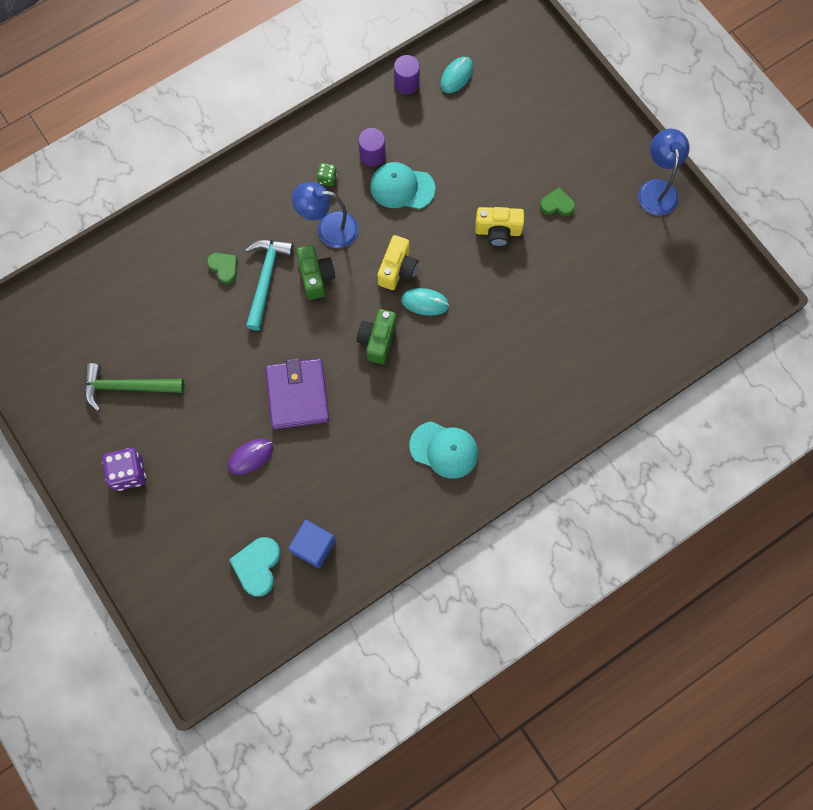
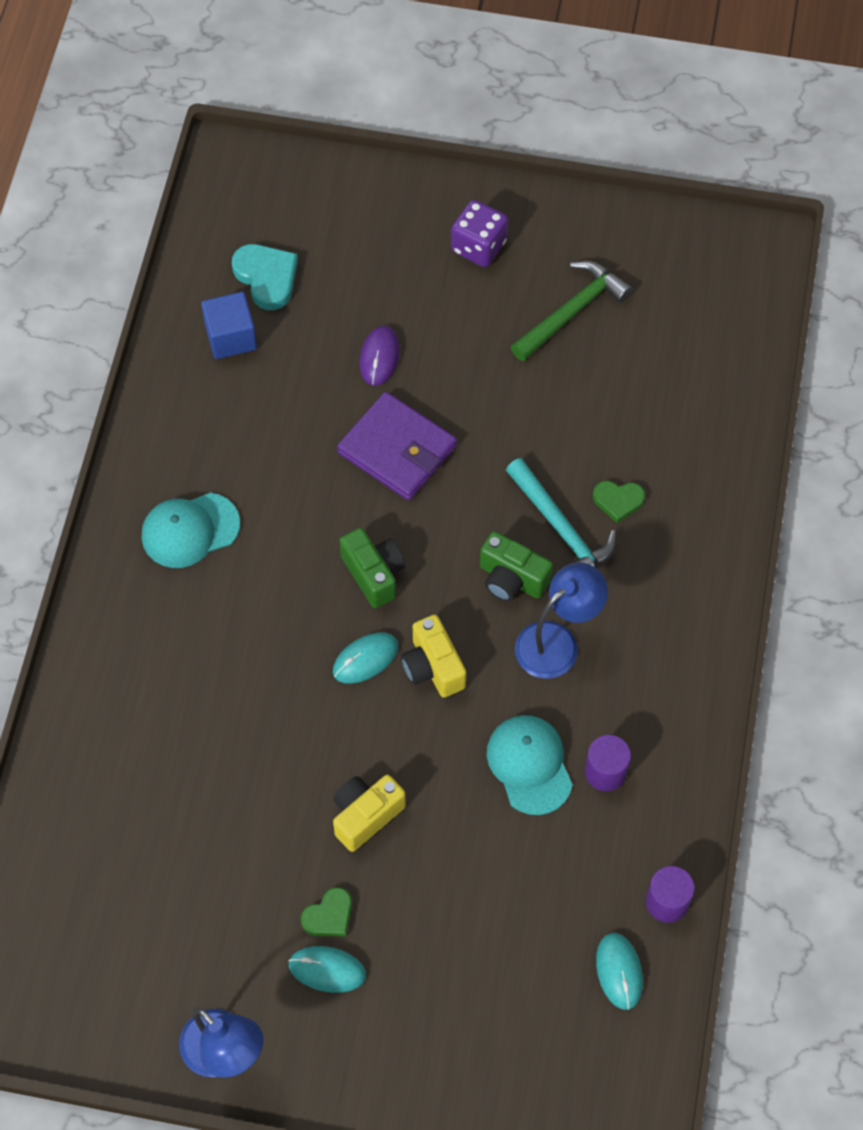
camera: 135 degrees right, 10 degrees down
(327, 178) = (623, 696): green dice -> none
(402, 187) = (529, 765): turquoise cap -> turquoise cap turned 75 degrees counterclockwise
(579, 183) = (327, 970): none -> turquoise mouse

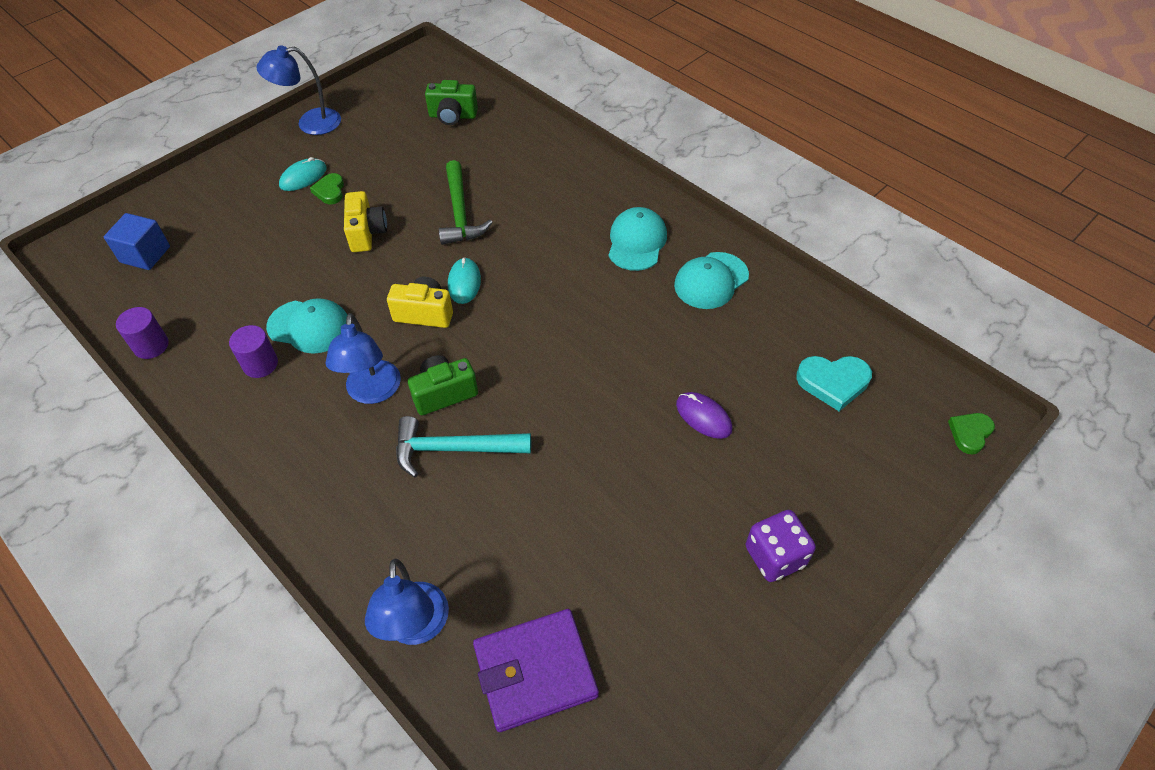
camera: 125 degrees right, 10 degrees down
(202, 433) = (711, 281): none -> turquoise cap
(231, 337) = (787, 334): blue cube -> blue cube (145, 254)
(374, 574) = (520, 318): green camera -> green camera (452, 116)
(397, 449) = (609, 383): purple wallet -> purple wallet (535, 671)
(572, 311) = (651, 591): green hammer -> green hammer (460, 213)
(618, 501) = (442, 504): green heart -> green heart (970, 433)
(619, 971) = (147, 297): turquoise mouse -> none
(726, 447) = (416, 628): none -> blue lamp

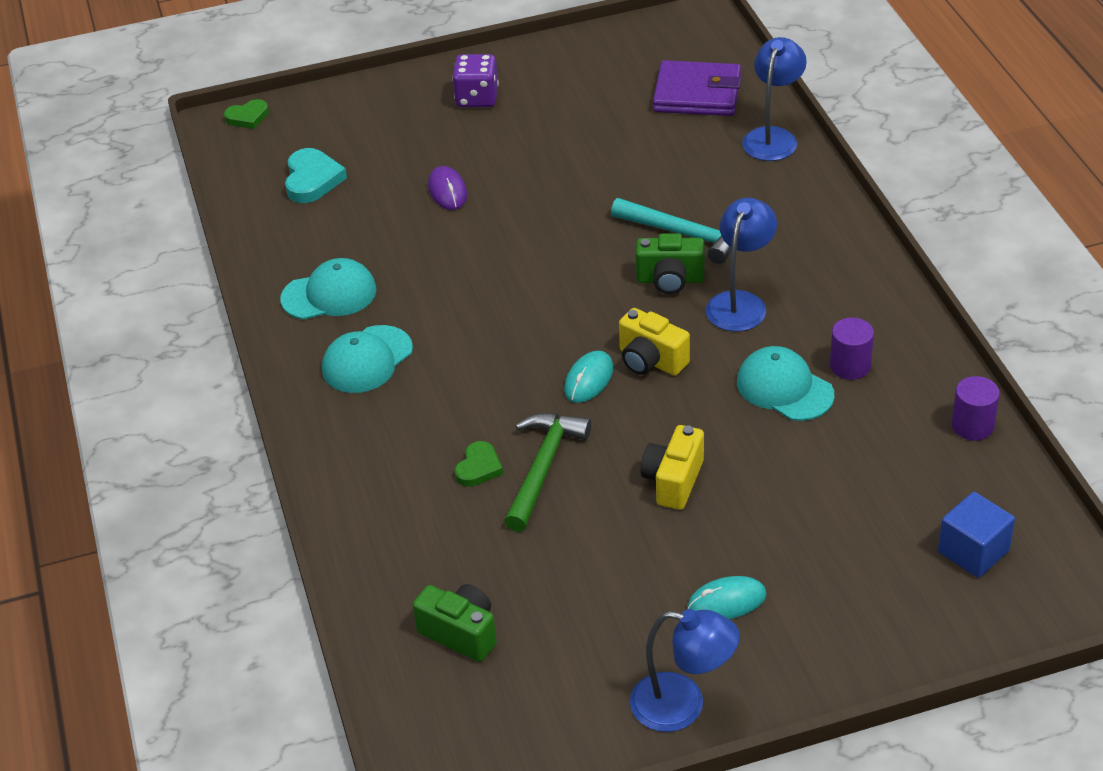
camera: 150 degrees left, 10 degrees down
(330, 191) = (697, 563): green heart -> green heart (479, 467)
(833, 382) = (312, 180): turquoise heart -> turquoise heart turned 60 degrees clockwise

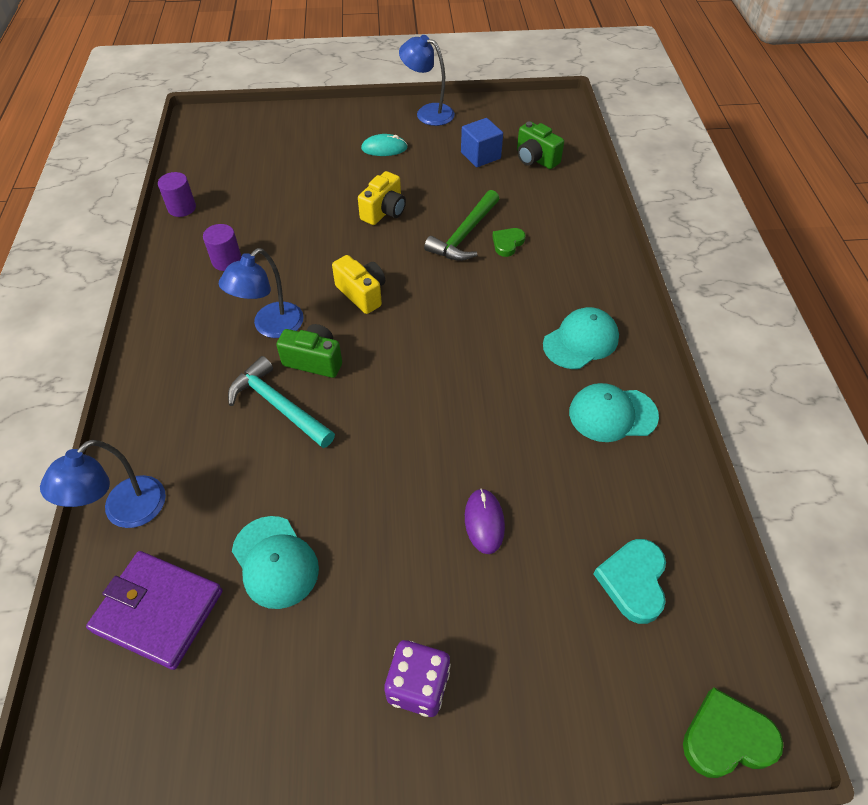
camera: 170 degrees left, 10 degrees up
(247, 117) = (726, 738): green heart -> green heart, size x1.55
(589, 379) = (413, 289): turquoise mouse -> none
(784, 388) = (281, 254): turquoise cap -> turquoise cap (275, 562)
(973, 551) = (238, 147): blue cube -> blue cube (480, 155)

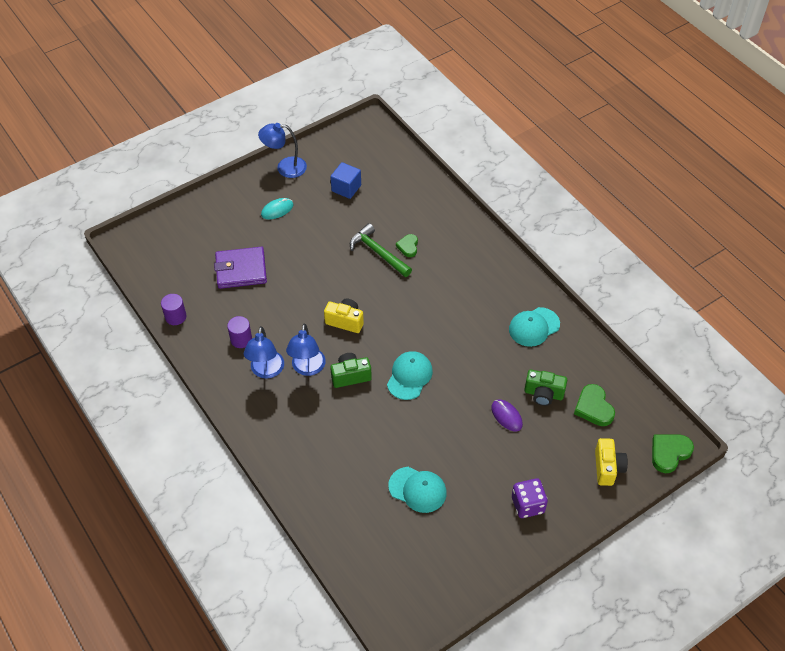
camera: 30 degrees left, 0 degrees up
(125, 512) = (317, 508): blue lamp -> blue lamp (266, 371)
(158, 611) = (378, 542): purple wallet -> purple wallet (241, 270)
(278, 405) = (351, 411): turquoise hammer -> none
(384, 212) = (315, 258): yellow camera -> yellow camera (607, 468)
(464, 235) = (378, 252): green hammer -> green hammer turned 135 degrees clockwise
(535, 159) = (383, 175): green camera -> green camera (543, 394)
(581, 341) = (491, 292): turquoise cap -> turquoise cap (409, 376)
(633, 581) = (593, 407): turquoise heart -> green heart

